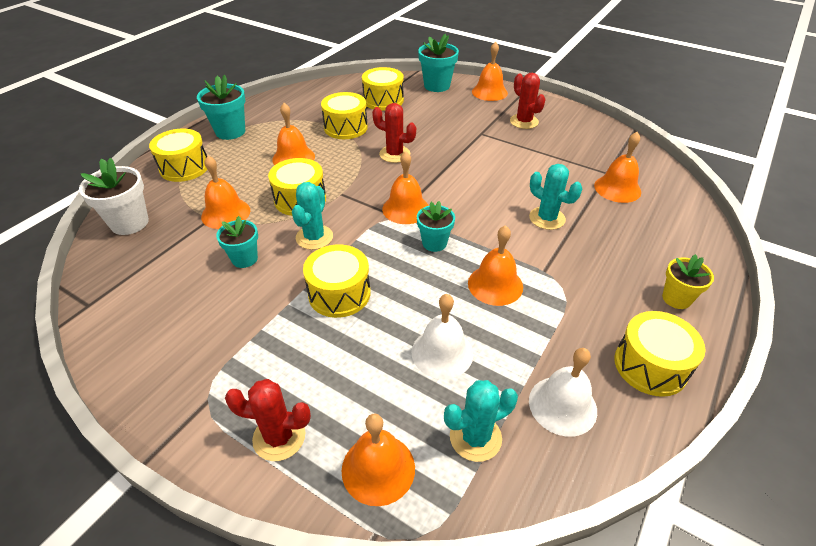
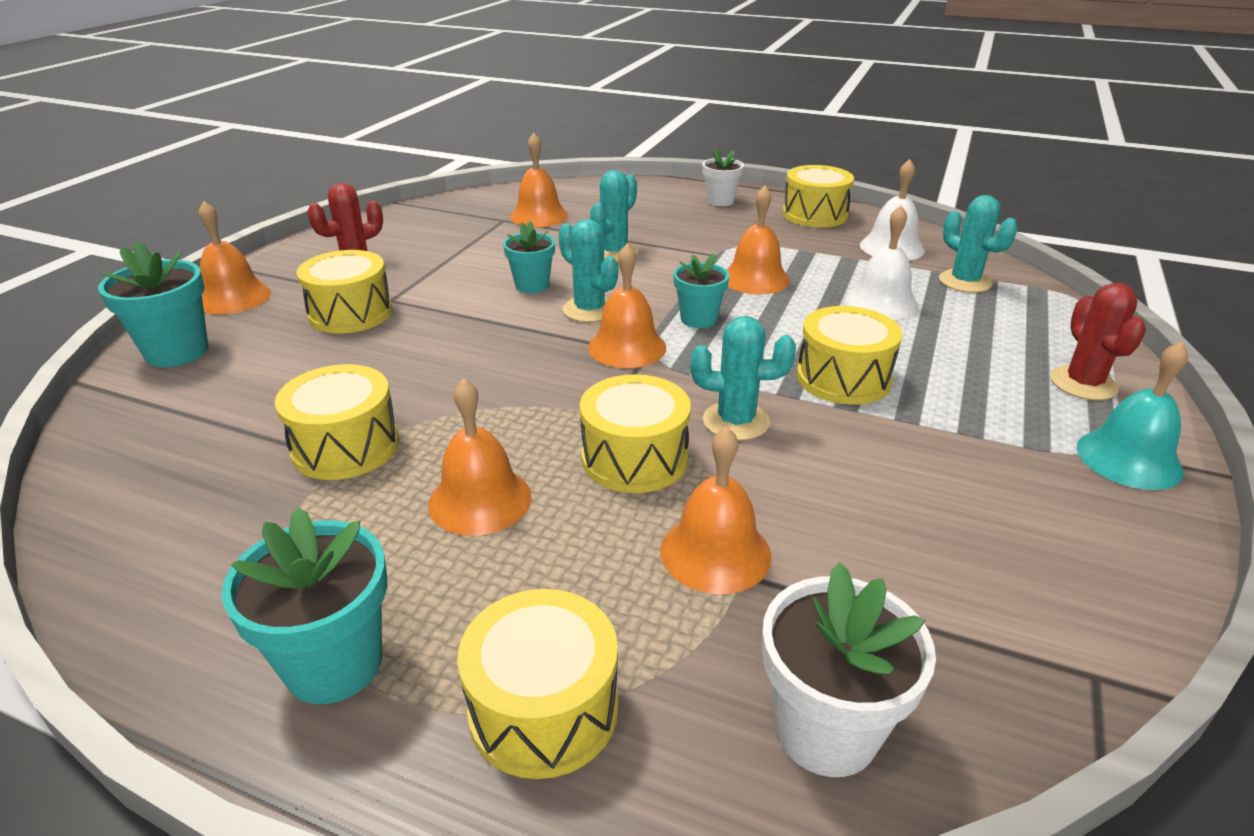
camera: 100 degrees left, 10 degrees down
(190, 410) = (1128, 459): none -> turquoise bell
(244, 259) = (831, 487): turquoise flower pot -> turquoise flower pot (532, 285)
(378, 468) = (1048, 323): orange bell -> none
(383, 100) = (222, 412): yellow drum -> yellow drum (350, 313)
(394, 154) = (461, 373): red cactus -> none
(456, 199) = (589, 310): none -> turquoise cactus
(676, 298) = (720, 201): yellow flower pot -> white flower pot

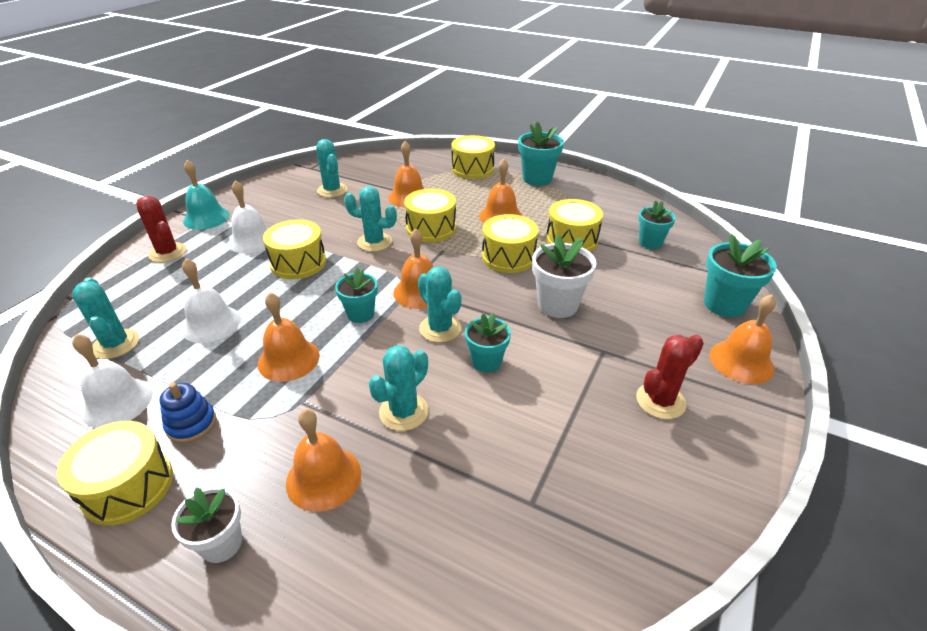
camera: 175 degrees left, 5 degrees up
(187, 449) = (650, 242): none -> turquoise flower pot
(350, 313) = (627, 335): yellow drum -> yellow drum (508, 257)
(539, 216) = (485, 512): orange bell -> orange bell (323, 477)
(805, 240) = (191, 424): none -> blue stacking toy
(825, 730) = (396, 163): white flower pot -> white flower pot (557, 305)
(934, 565) = (332, 190): none -> turquoise cactus
(969, 414) = (252, 240): none -> white bell
(1083, 384) = (167, 253): red cactus -> red cactus turned 45 degrees counterclockwise

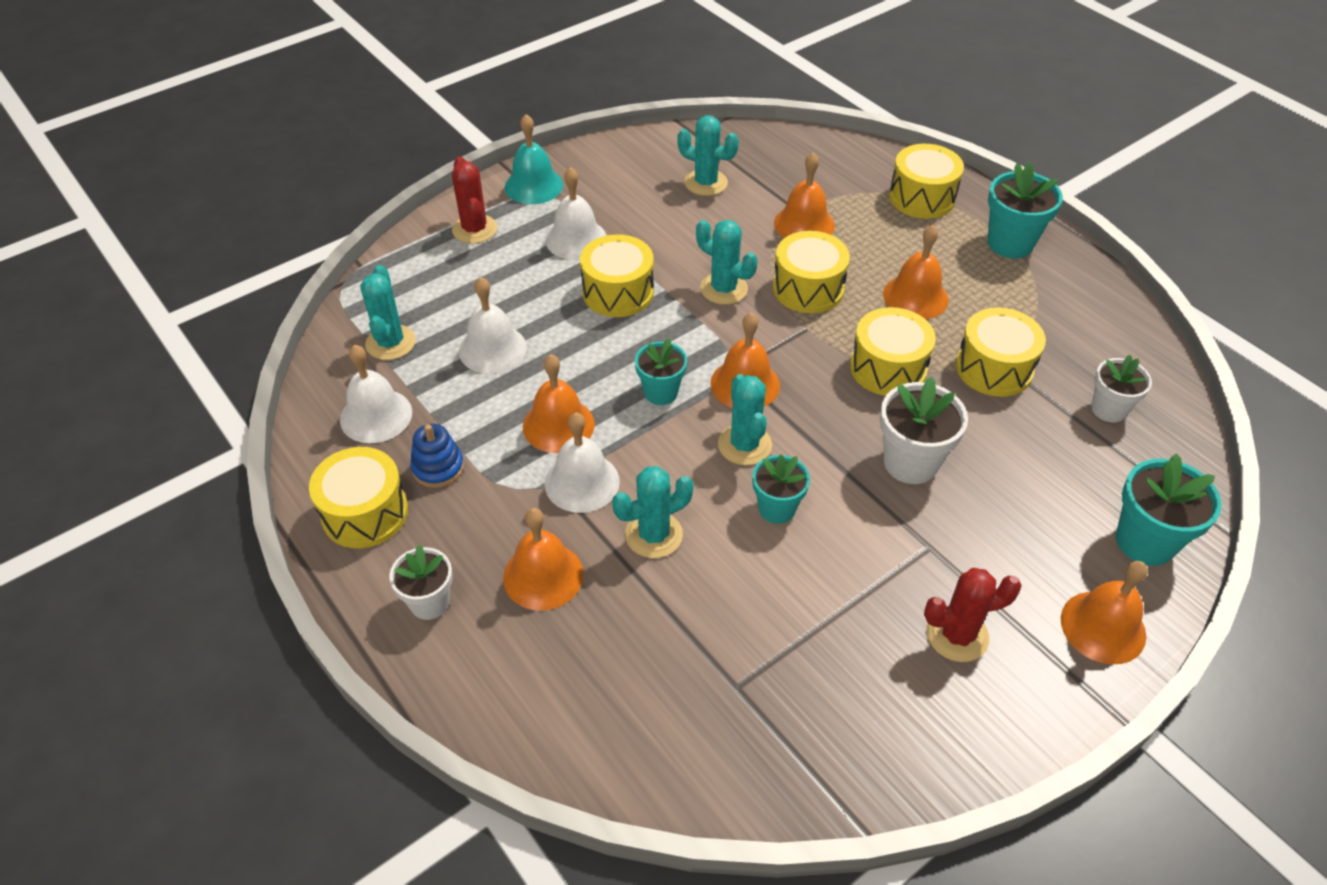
camera: 25 degrees right, 10 degrees up
(326, 393) = (582, 482): none -> white bell
(332, 190) = (706, 183): turquoise cactus -> turquoise cactus turned 60 degrees counterclockwise
(650, 242) = (1108, 409): turquoise flower pot -> white flower pot

